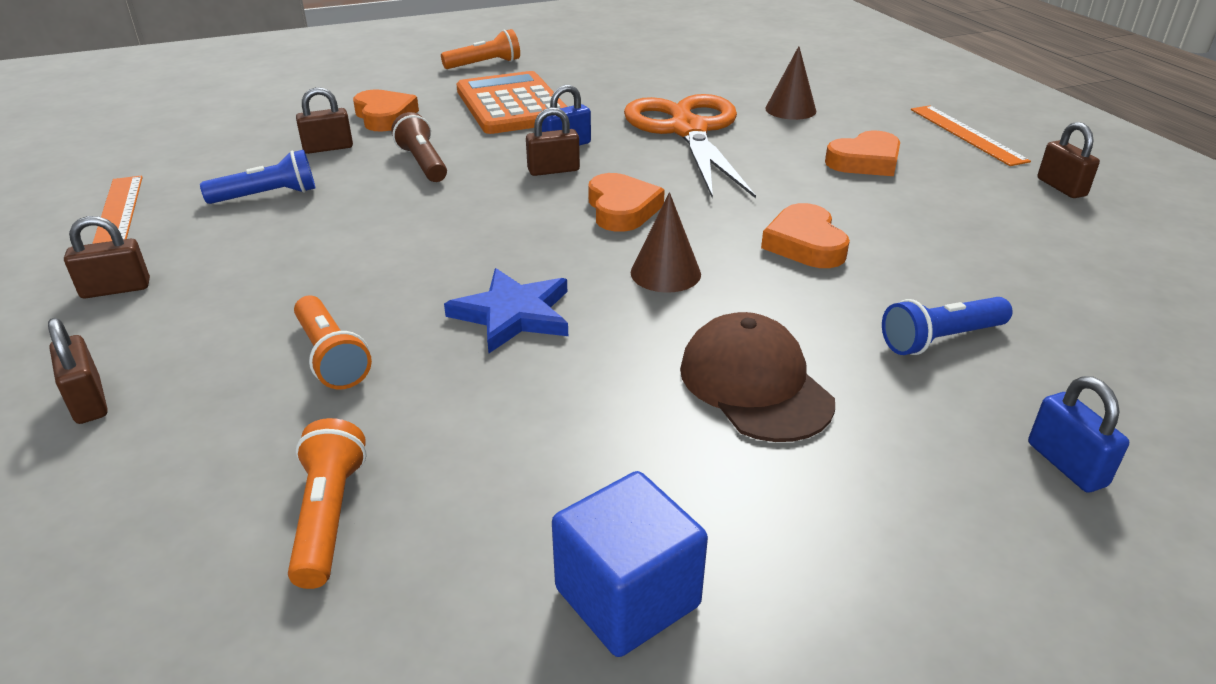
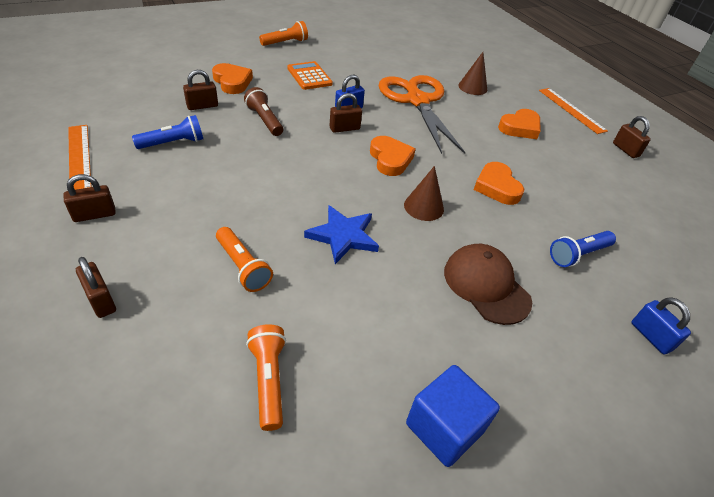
camera: 10 degrees left, 10 degrees up
(512, 105) = (309, 76): orange calculator -> orange calculator, size x0.60

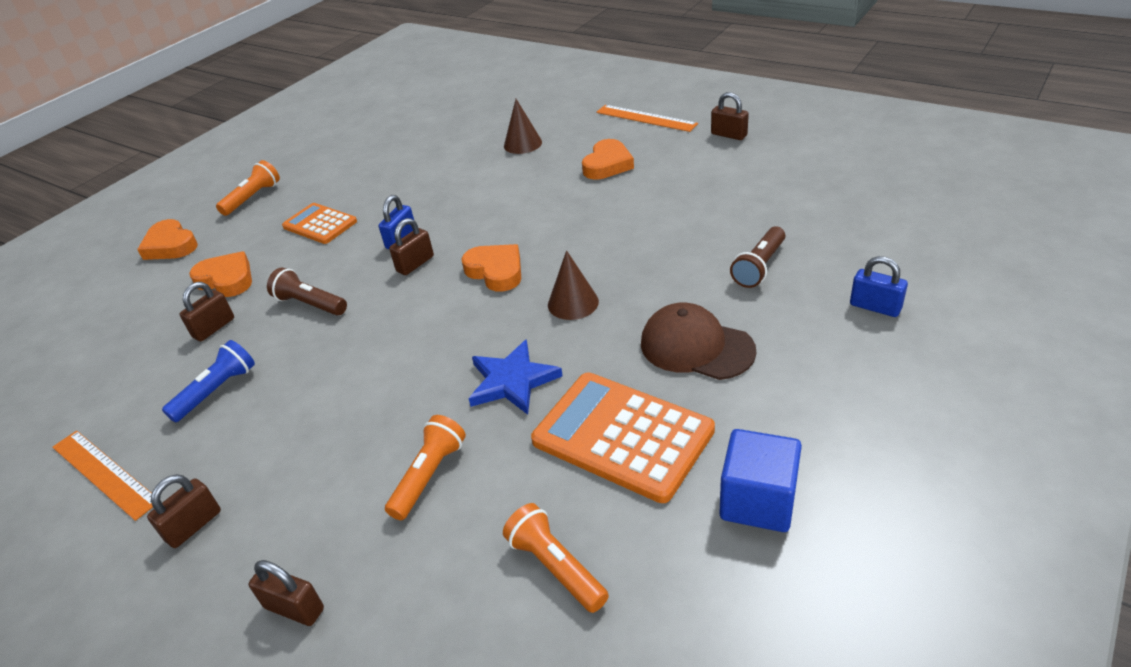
camera: 20 degrees left, 5 degrees down
(243, 266) = (429, 476): orange flashlight -> orange flashlight turned 90 degrees counterclockwise
(385, 317) = (622, 436): none -> orange calculator
(417, 100) = (472, 190): orange scissors -> none
(496, 187) = (631, 241): orange heart -> orange heart (170, 245)
(578, 254) = (759, 267): blue flashlight -> brown flashlight

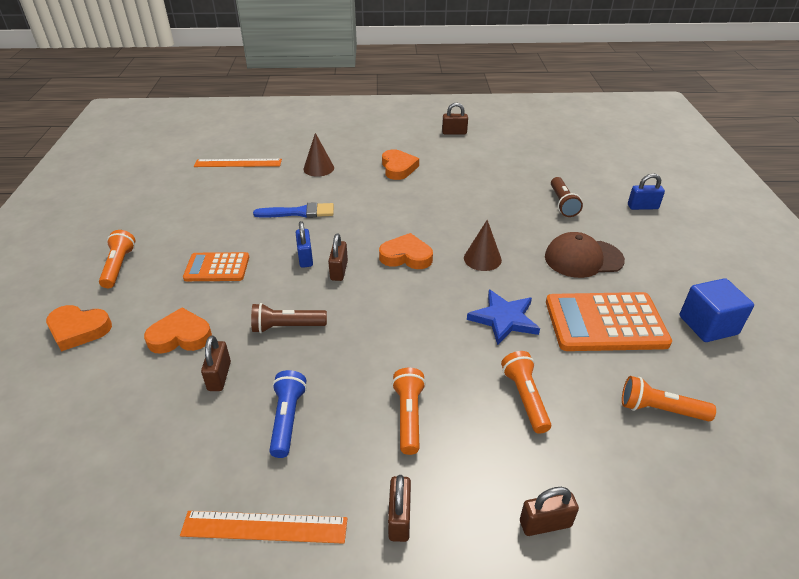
camera: 40 degrees left, 0 degrees up
(306, 438) = (408, 416): none -> orange flashlight
(449, 189) = (299, 212): none -> blue brush
(646, 118) = (388, 133): orange ruler -> orange ruler (238, 163)

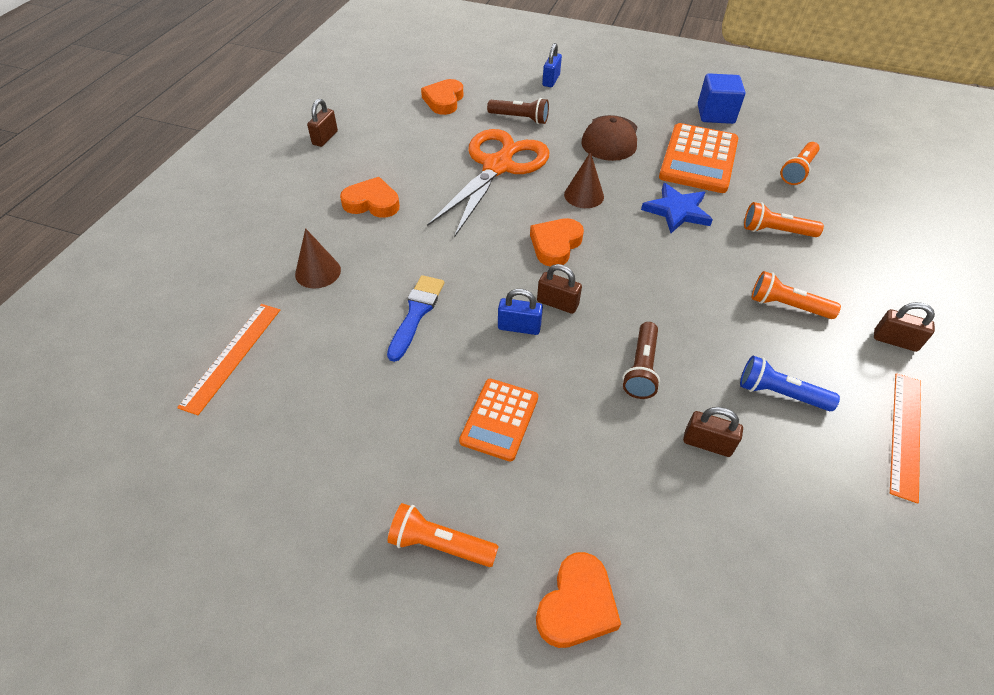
camera: 70 degrees left, 10 degrees up
(180, 336) = (628, 476): orange heart -> orange heart (444, 100)
(485, 208) = (498, 166): none -> orange scissors
(545, 524) = (898, 263): brown padlock -> none

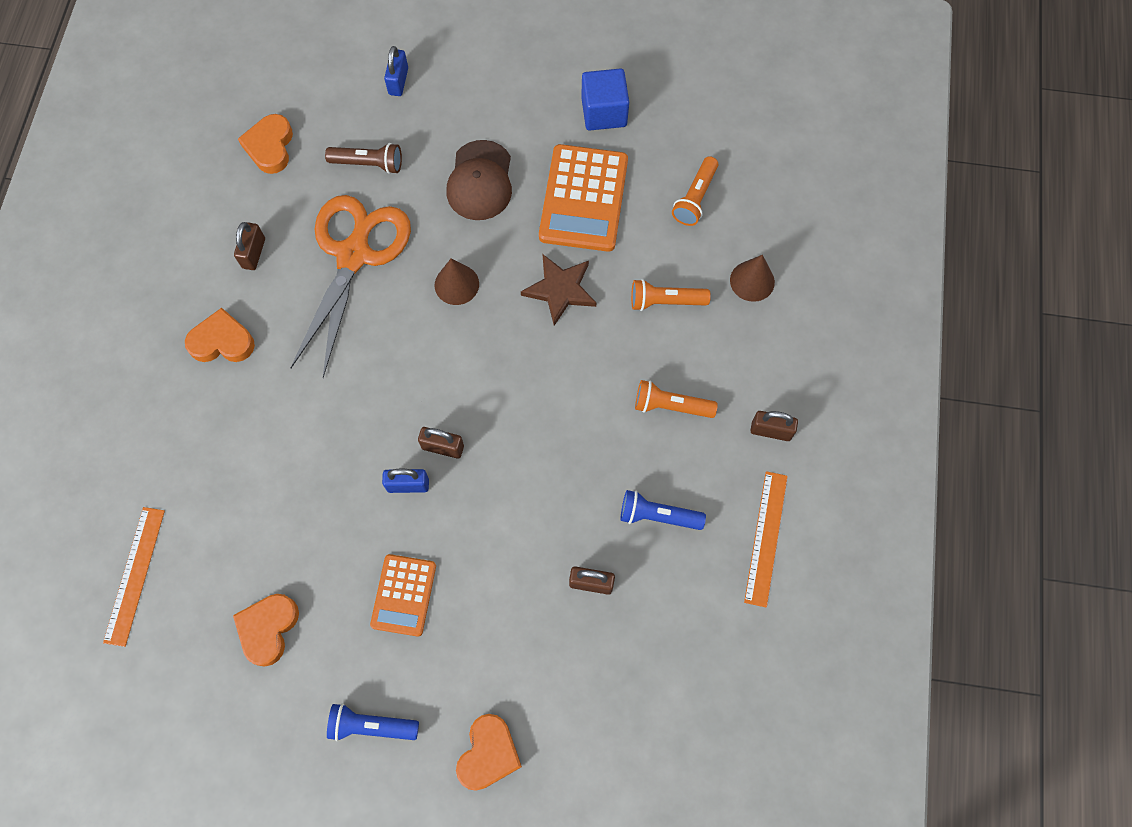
camera: 10 degrees left, 20 degrees up
(318, 272) = (189, 453): brown cone -> brown cone (752, 281)
(325, 138) = (140, 243): brown padlock -> brown padlock (254, 253)
(416, 313) = (303, 488): blue brush -> none
(440, 544) = (371, 726): orange flashlight -> blue flashlight
(555, 245) = (432, 366): orange heart -> orange heart (268, 629)
(641, 368) = (530, 511): brown flashlight -> none
(677, 211) = (560, 290): blue star -> brown star

